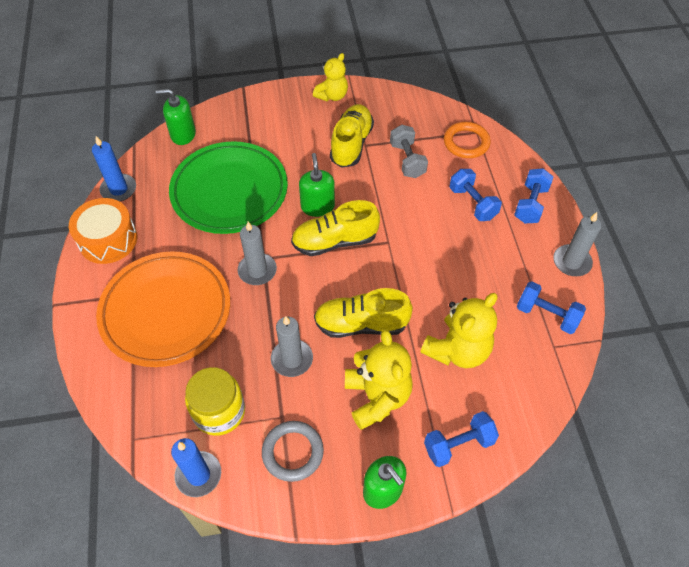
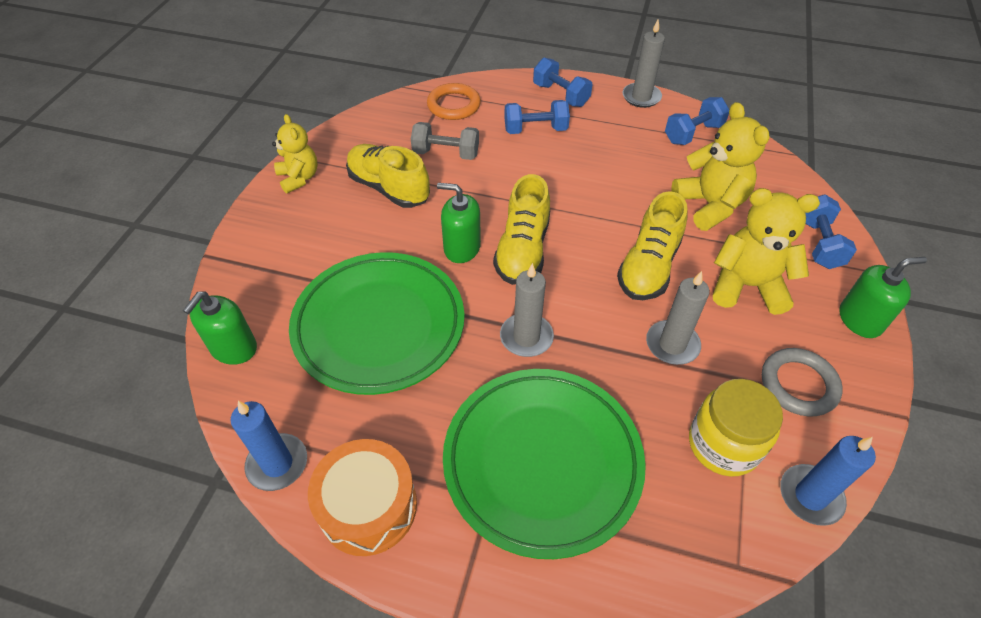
camera: 65 degrees left, 5 degrees down
(166, 311) = (542, 462): orange plate -> green plate

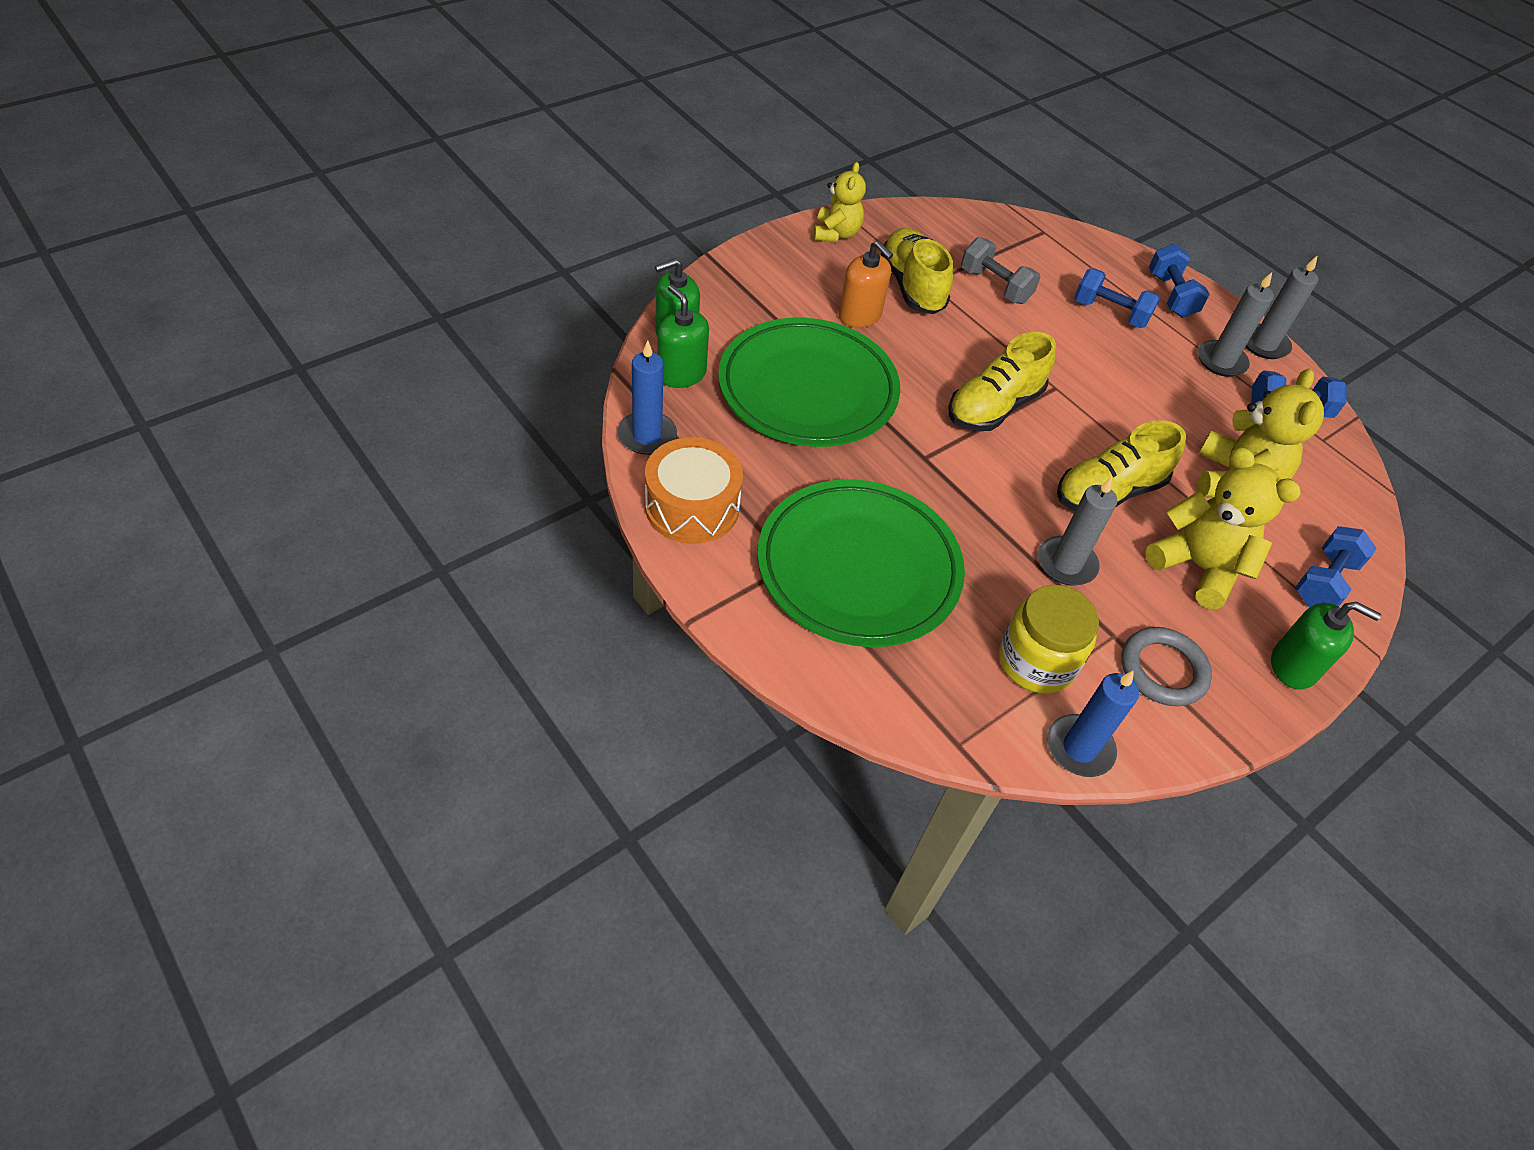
camera: 30 degrees right, 0 degrees up
(369, 235) = (860, 315): none -> orange soap dispenser
(454, 105) = (1043, 247): orange ring -> none
(462, 248) = (936, 373): green soap dispenser -> green soap dispenser (681, 373)
(526, 337) = (931, 475): grey candle -> grey candle (1221, 361)

